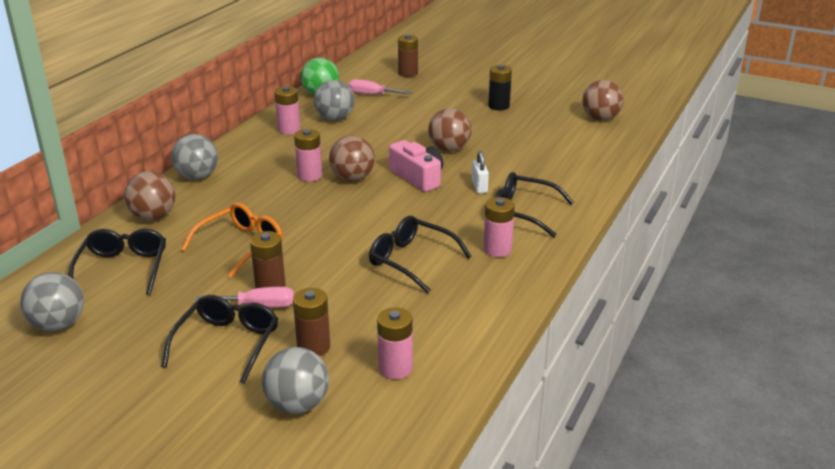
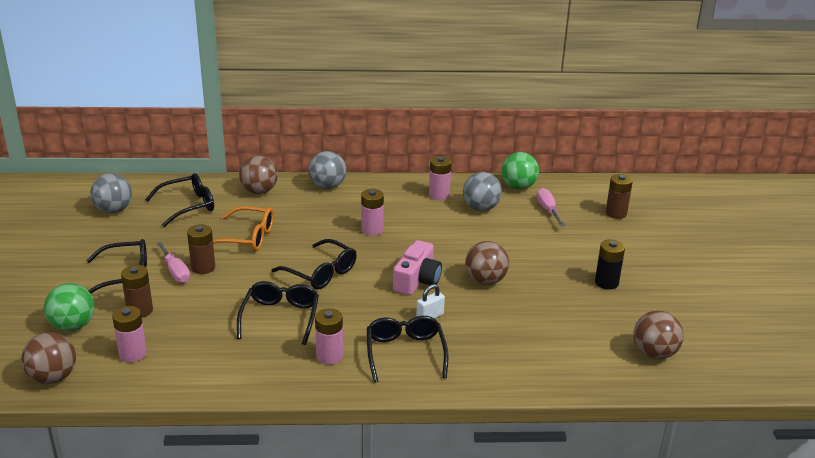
camera: 60 degrees right, 0 degrees up
(297, 405) = (73, 326): grey ball -> green ball
(352, 178) = (386, 250): brown ball -> brown ball (53, 377)
(356, 220) = (321, 273): none -> black glasses

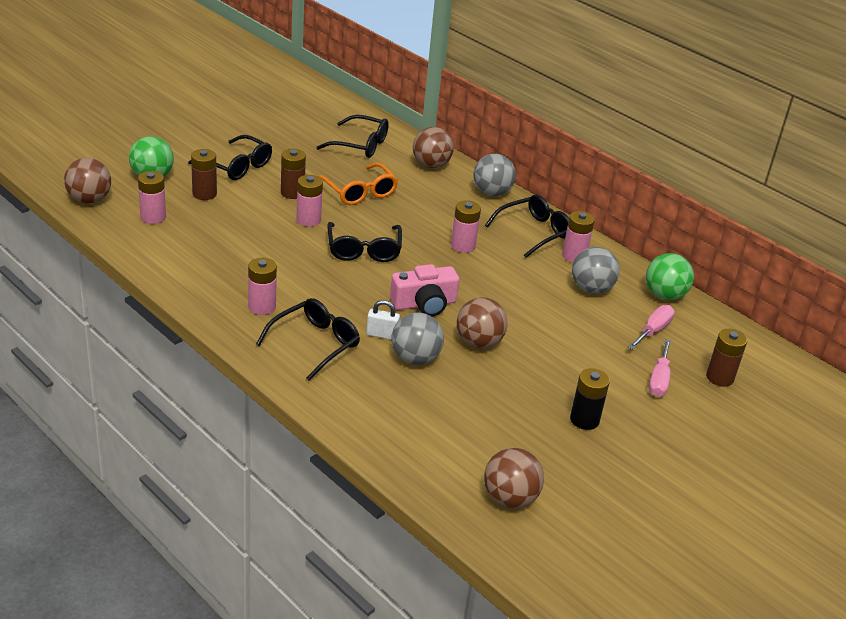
camera: 45 degrees right, 5 degrees up
(114, 210) = (307, 118): grey ball -> grey ball (415, 358)
(175, 272) = (270, 184): pink screwdriver -> pink screwdriver (659, 380)
(249, 278) = (308, 220): none -> pink battery
(280, 317) = (279, 259): black glasses -> black glasses (534, 232)

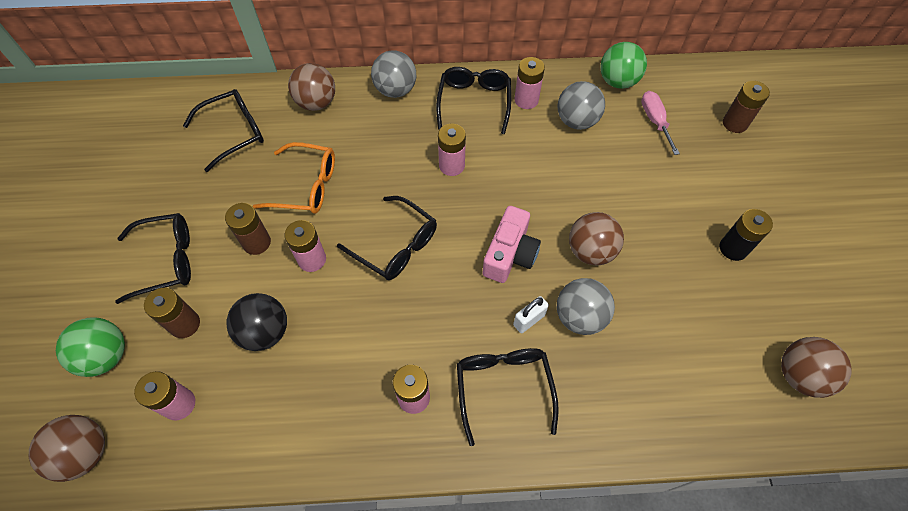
camera: 45 degrees left, 25 degrees up
(235, 226) = (265, 332): none -> black ball
(659, 380) = (715, 163): pink screwdriver -> none

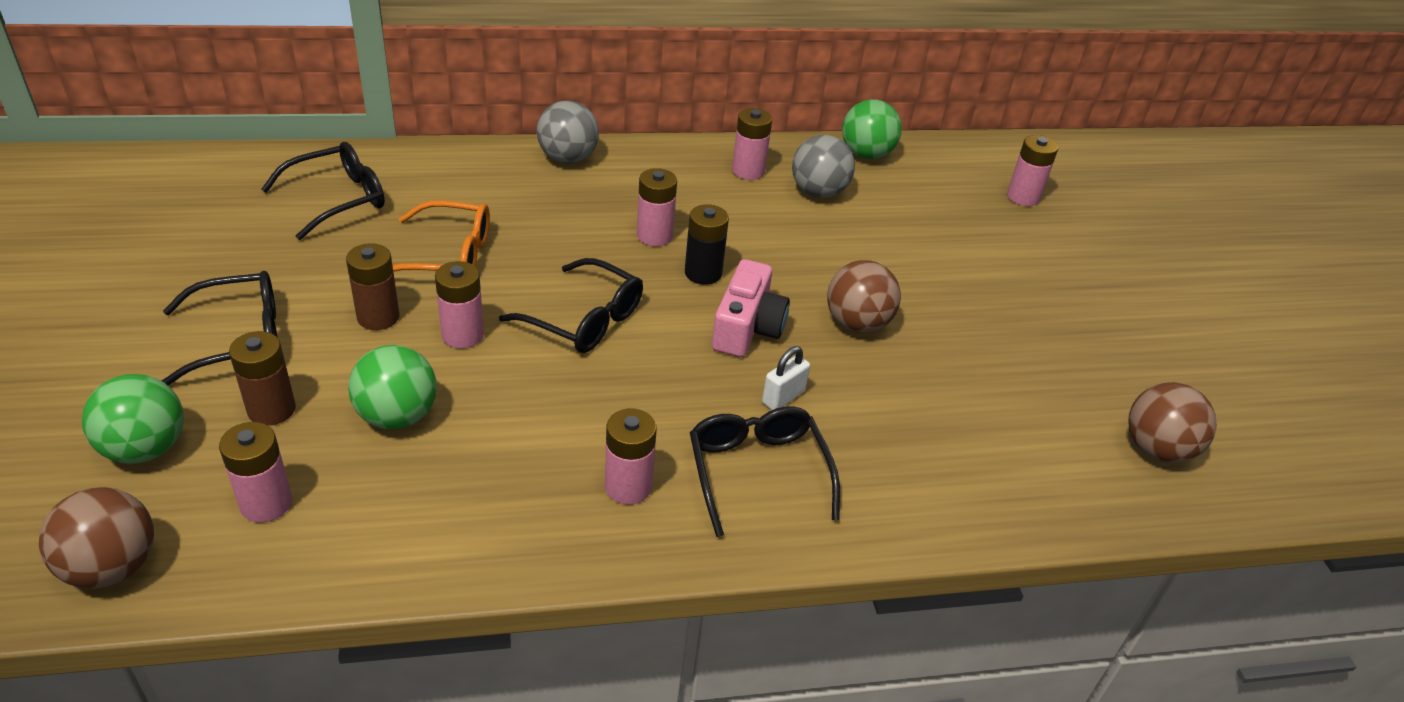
camera: 10 degrees left, 20 degrees down
(265, 332) = (397, 416): black ball -> green ball
(316, 103) = (456, 170): brown ball -> none
(474, 102) = (678, 172): black glasses -> none
(579, 317) = (853, 393): grey ball -> none
(655, 121) = (920, 194): pink screwdriver -> none
(733, 248) = (1045, 320): black battery -> black battery (703, 273)
(735, 123) = (1023, 197): brown battery -> pink battery

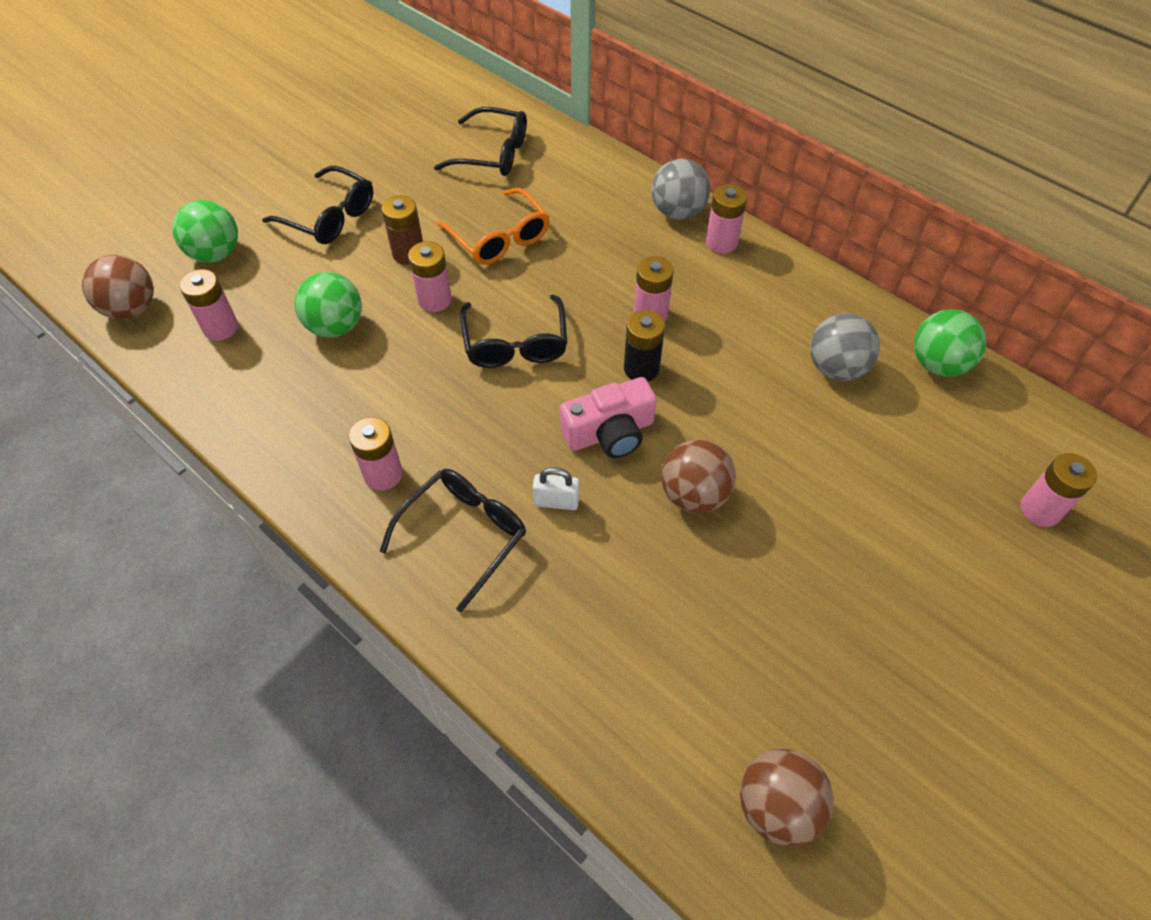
camera: 55 degrees right, 15 degrees up
(271, 409) = (289, 274): brown battery -> none
(748, 171) = (804, 310): pink battery -> pink battery (721, 242)

